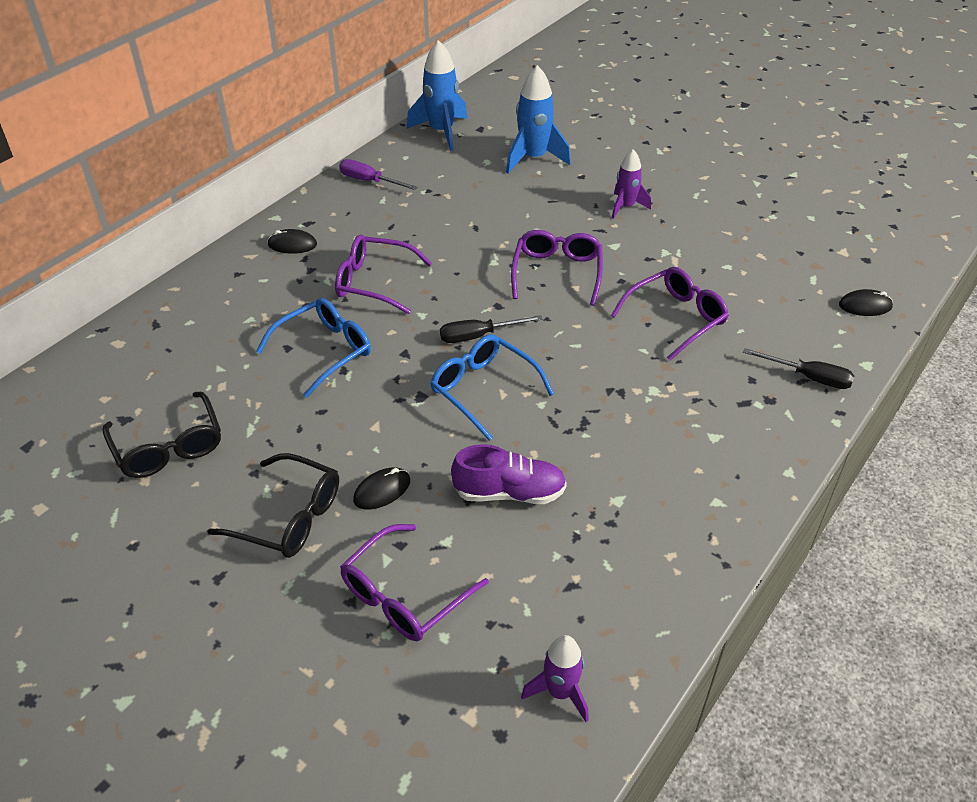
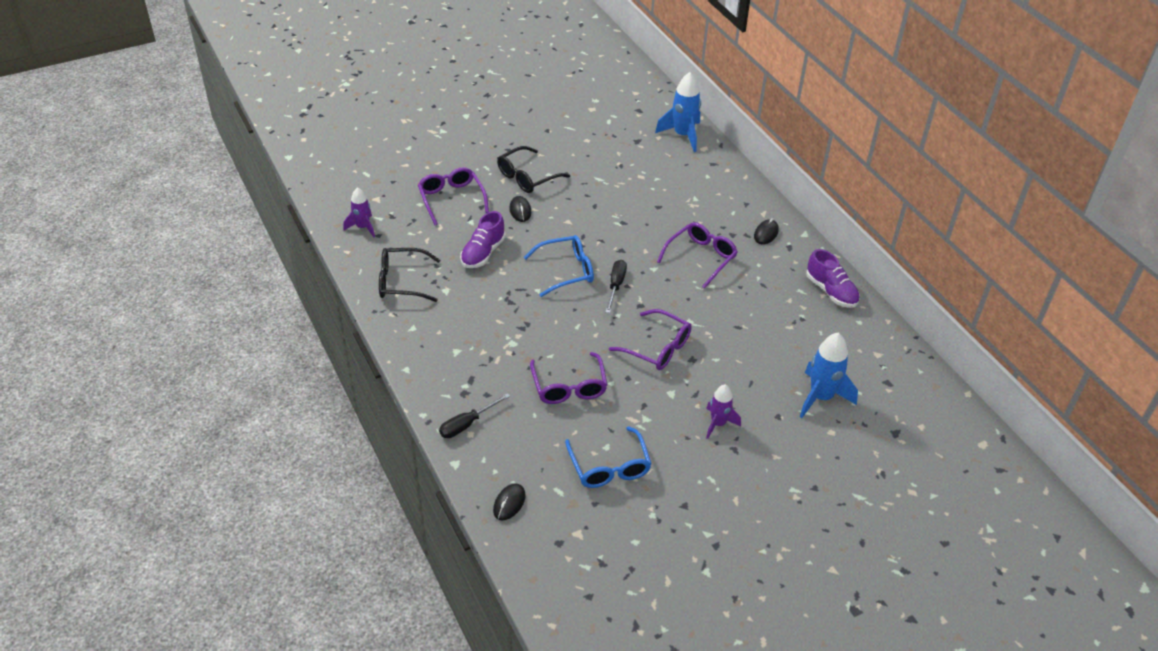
camera: 115 degrees right, 0 degrees up
(168, 447) = (605, 151): black glasses -> black glasses (402, 282)
(324, 351) = (645, 219): blue glasses -> blue glasses (609, 467)
(369, 181) = (831, 291): purple screwdriver -> purple shoe
(441, 132) = (892, 356): blue rocket -> blue rocket (683, 135)

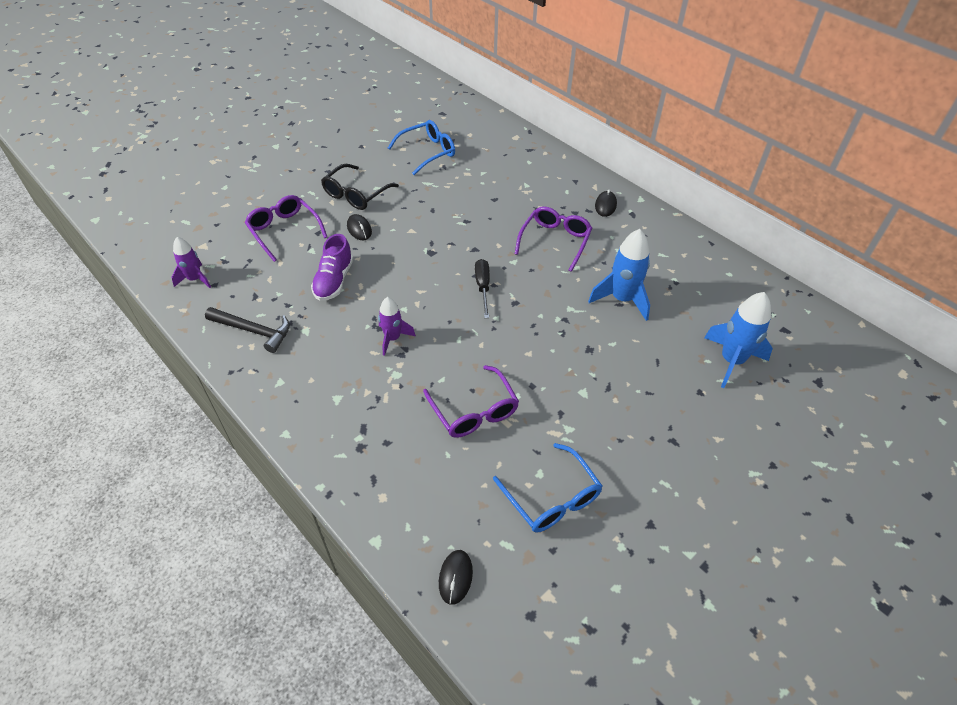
camera: 15 degrees left, 5 degrees up
(402, 282) = (254, 331): black glasses -> black hammer
(467, 424) = (375, 486): black screwdriver -> none
(566, 271) = (427, 282): blue glasses -> blue glasses (427, 152)
(657, 348) = (549, 345): purple glasses -> none
(683, 135) = (491, 129): blue rocket -> blue rocket (622, 299)
(718, 424) = (645, 416): purple rocket -> purple rocket (393, 338)
(831, 291) = (690, 249): purple shoe -> none

